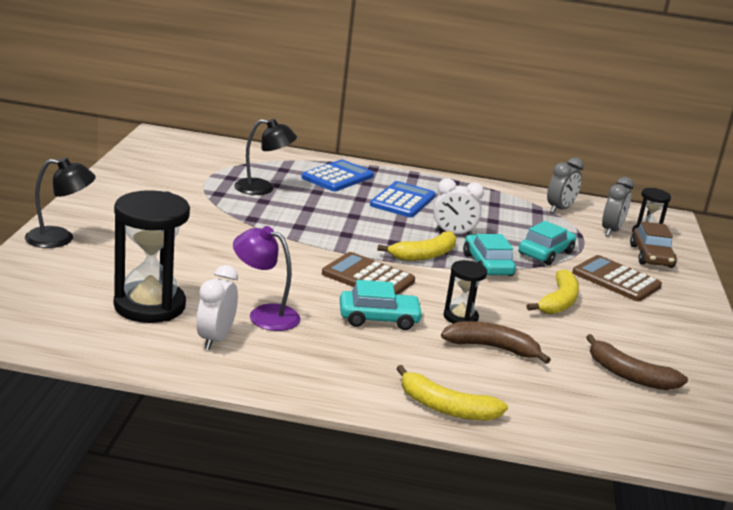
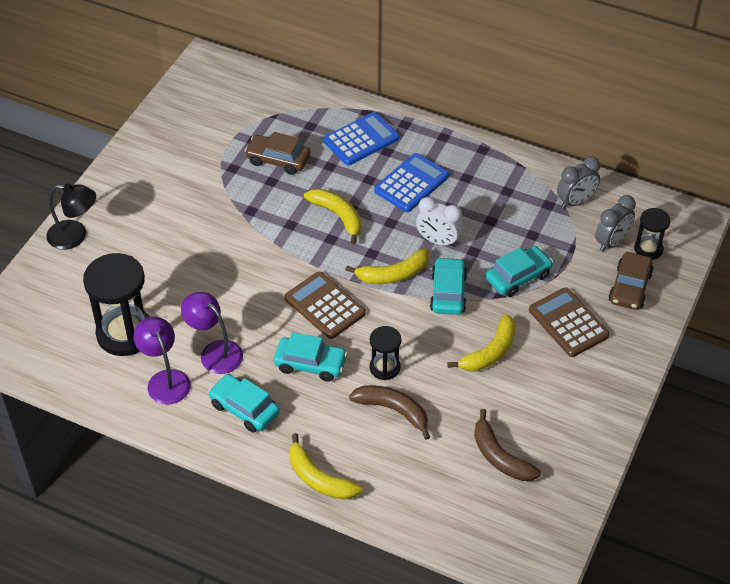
camera: 20 degrees right, 25 degrees up
(215, 339) = (165, 380): white clock -> purple lamp
(262, 188) = (278, 160): black lamp -> brown car
(323, 356) = (244, 409): none -> turquoise car
(344, 221) = (338, 216): none -> yellow banana

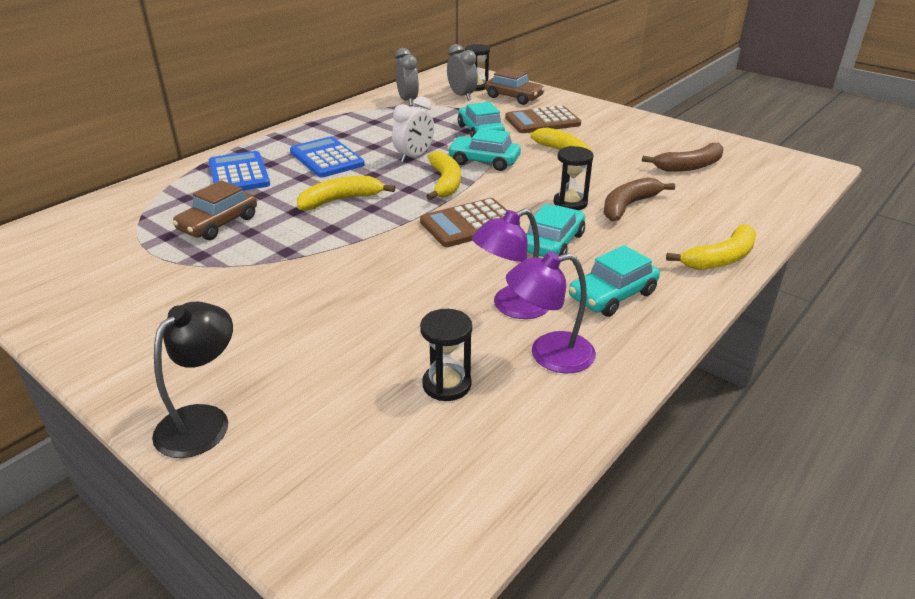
camera: 75 degrees left, 15 degrees down
(125, 333) = (446, 384): black hourglass -> black hourglass, size x0.53

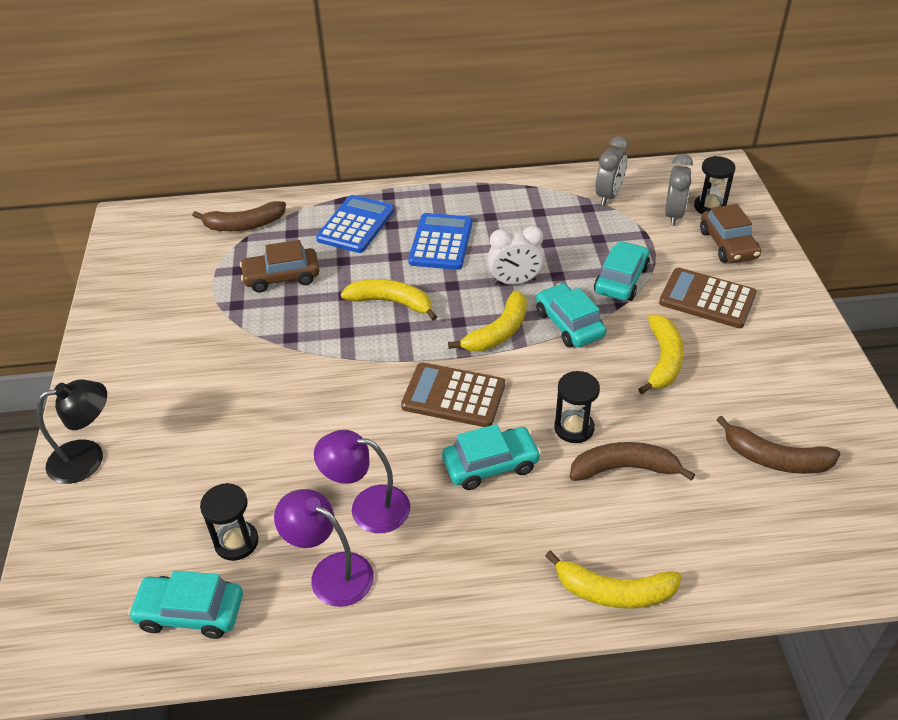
camera: 45 degrees right, 10 degrees up
(127, 210) = (244, 225): none -> brown banana
(612, 295) = (457, 556): turquoise car -> turquoise car (190, 612)

